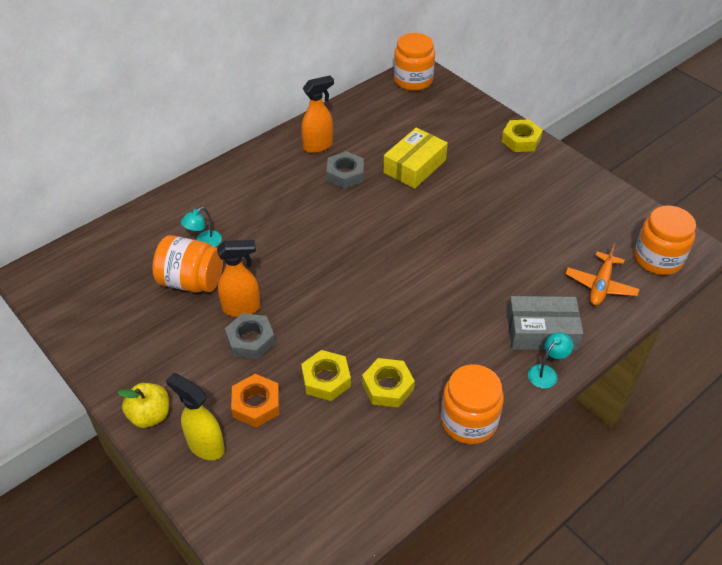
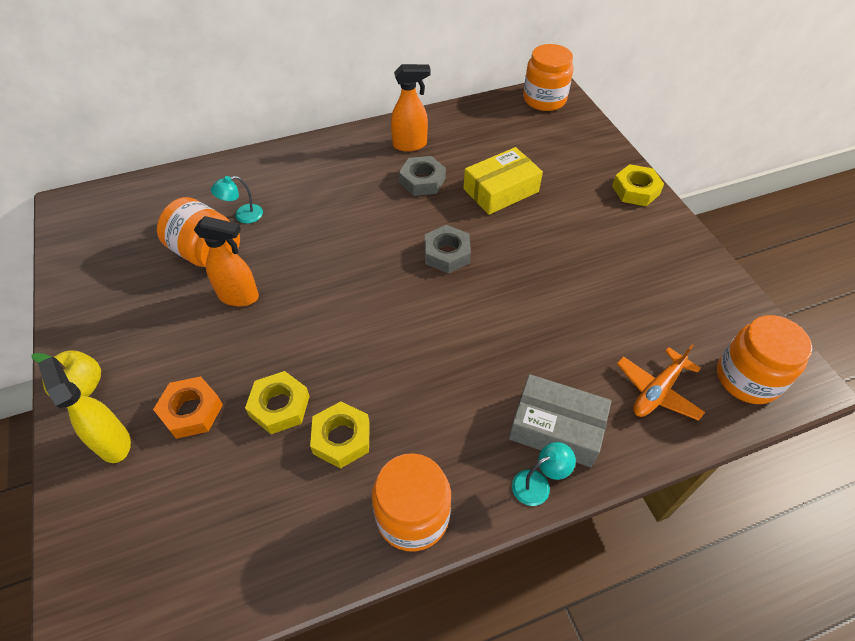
camera: 20 degrees right, 5 degrees up
(250, 340) = (227, 335): grey nut -> grey nut (447, 254)

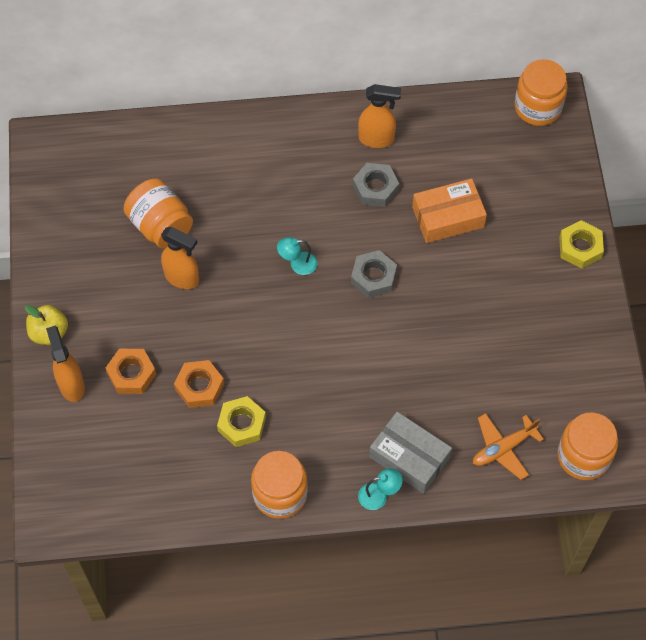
camera: 15 degrees right, 10 degrees up
(113, 442) = (71, 385): yellow spray bottle -> orange spray bottle
(243, 215) = (197, 191): turquoise lamp -> turquoise lamp (297, 264)
(279, 406) = (199, 386): yellow nut -> orange nut
(501, 190) = (448, 217): yellow box -> orange box

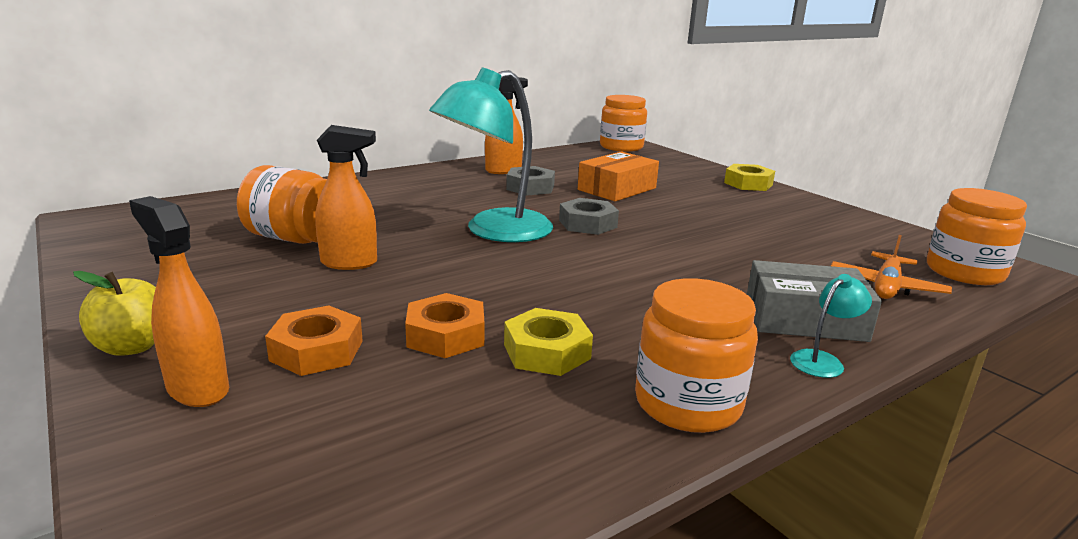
camera: 30 degrees left, 40 degrees down
(297, 264) = (494, 231): turquoise lamp -> turquoise lamp, size x2.46

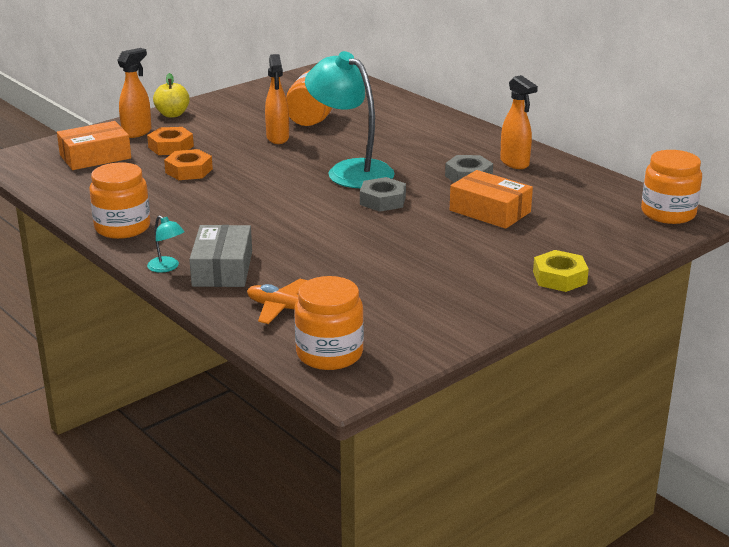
camera: 85 degrees right, 5 degrees up
(305, 447) = (95, 157): none -> orange box
(547, 351) = (173, 194): yellow nut -> none

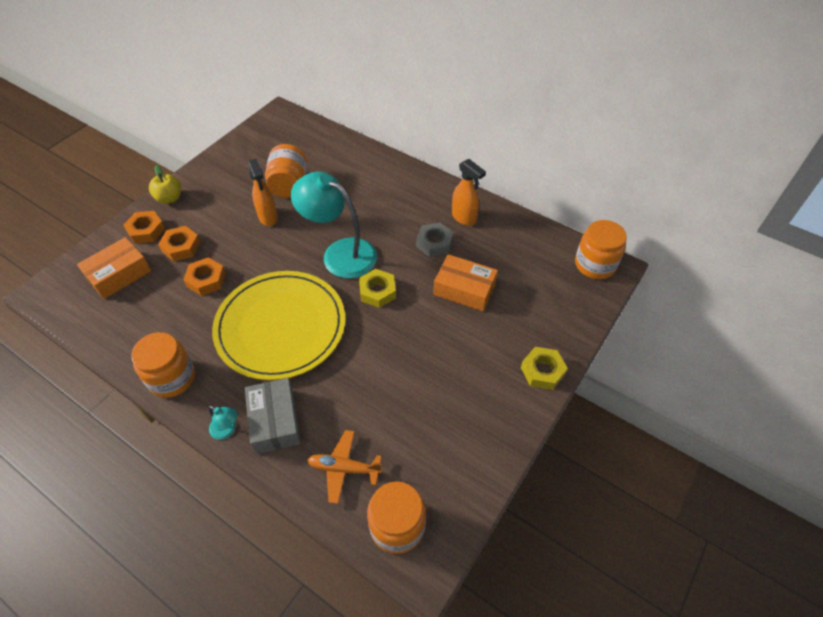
camera: 15 degrees left, 25 degrees up
(137, 132) = (146, 230): orange spray bottle -> orange nut
(258, 210) = (281, 327): none -> yellow plate
(383, 200) = (377, 291): grey nut -> yellow nut

